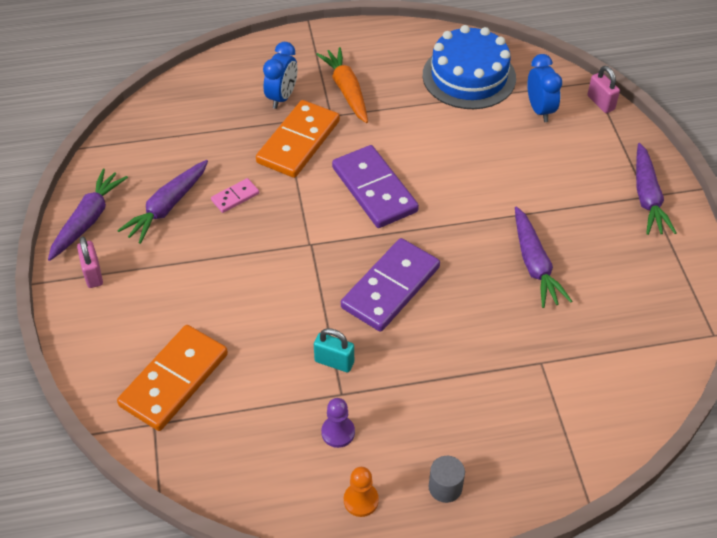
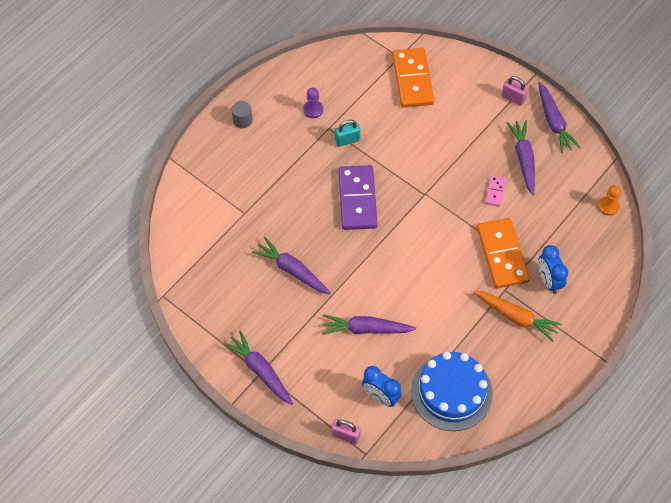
camera: 140 degrees right, 10 degrees up
(361, 500) = (275, 89): orange pawn -> orange pawn (608, 206)
(374, 189) = (425, 254): purple domino -> none
(503, 166) = (366, 329): none -> purple carrot

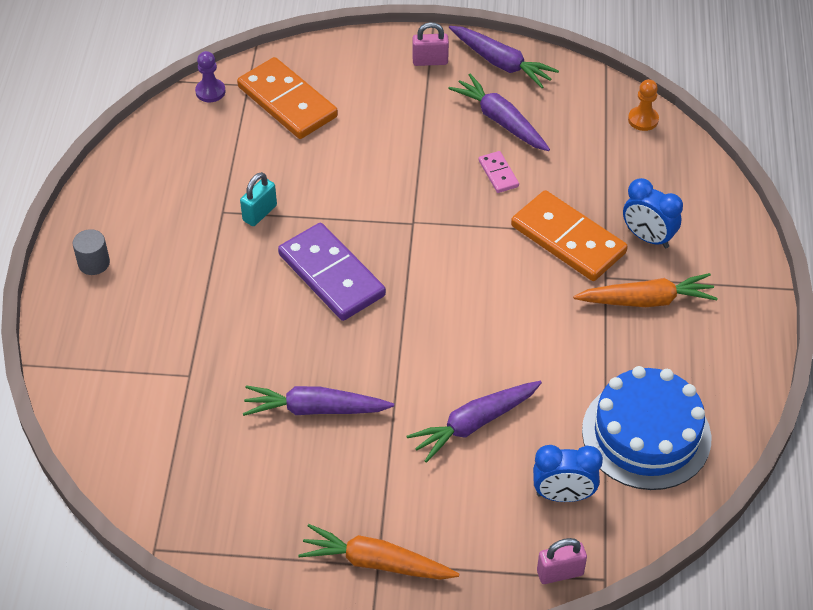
camera: 35 degrees left, 10 degrees down
(260, 371) = (376, 562): purple carrot -> orange carrot
(313, 110) = (183, 201): purple pawn -> purple pawn (210, 91)

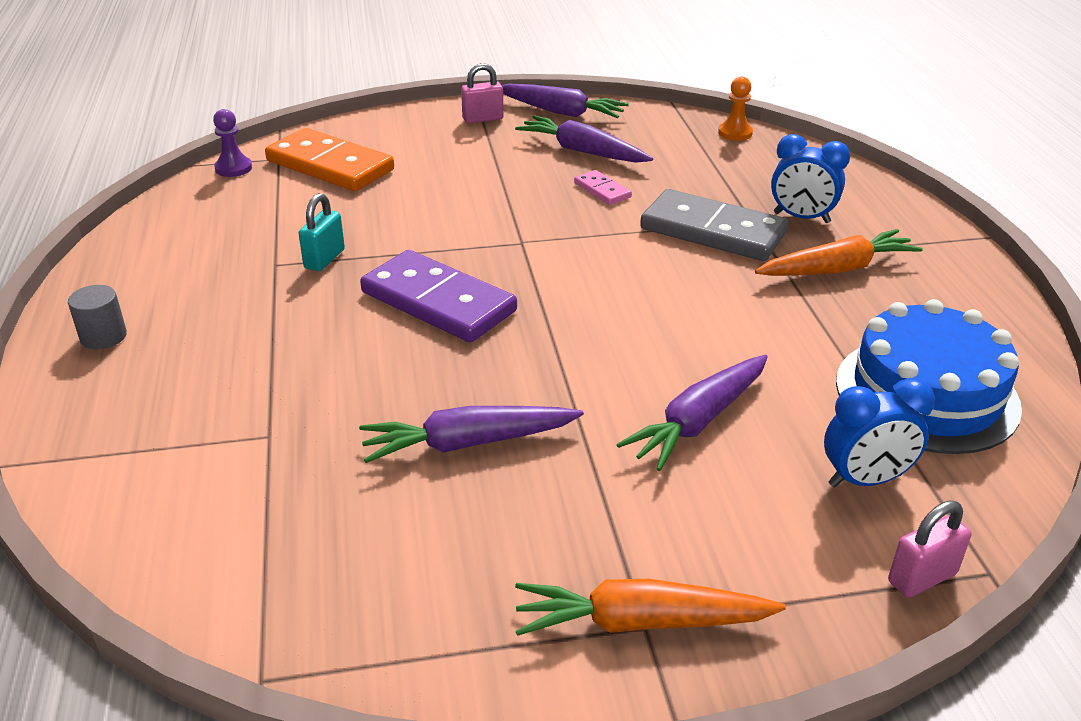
camera: 15 degrees left, 15 degrees down
(568, 239) = (712, 231): orange domino -> grey domino

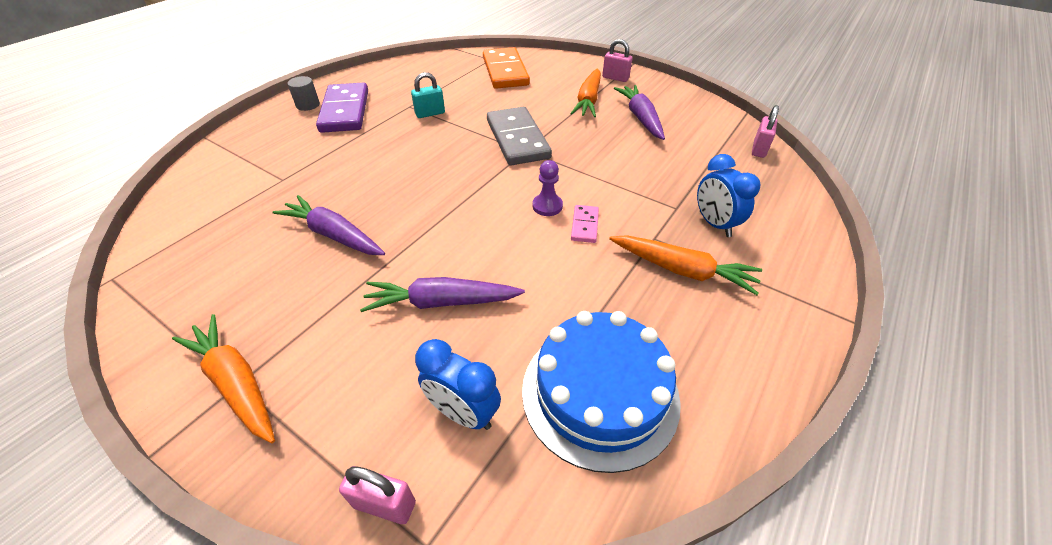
camera: 45 degrees right, 10 degrees up
(233, 168) = (466, 56): purple pawn -> purple pawn (547, 206)
(438, 302) = (438, 159): purple domino -> purple domino (345, 111)
(496, 157) = (588, 100): none -> orange carrot
(561, 112) = (665, 91): purple carrot -> none
(602, 190) = (614, 144): pink domino -> pink domino (585, 225)
(712, 231) = (639, 200): grey domino -> grey domino (517, 139)
(735, 133) = (759, 149): orange pawn -> pink padlock

